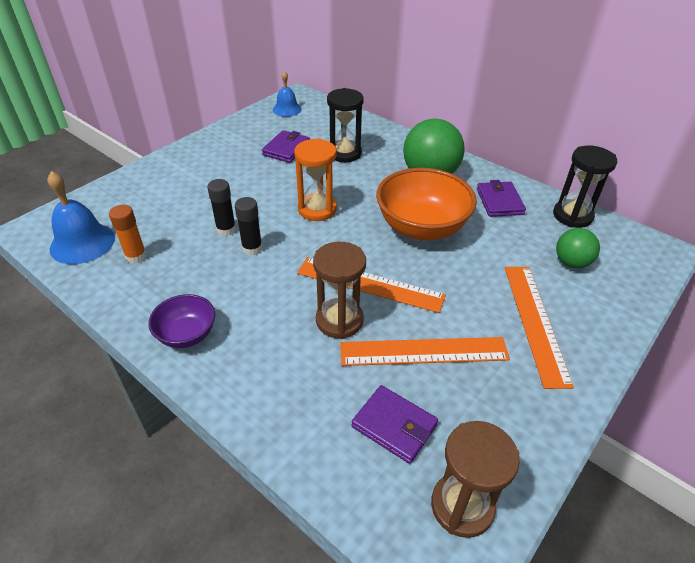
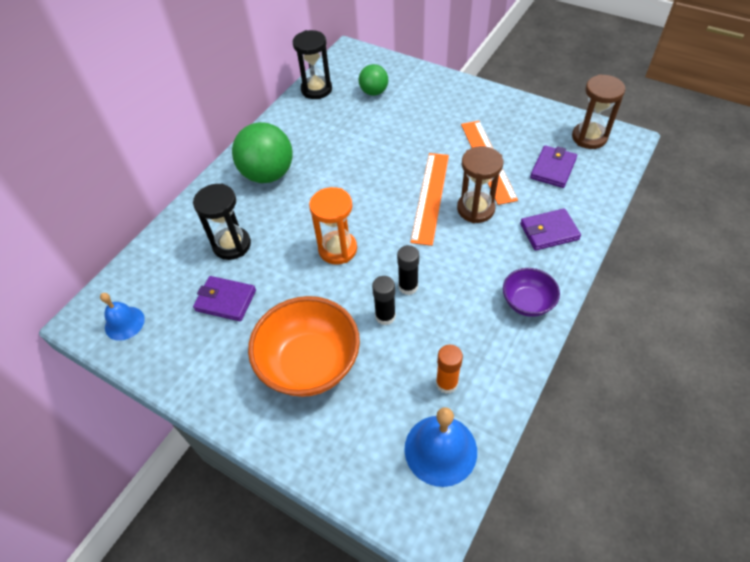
camera: 95 degrees left, 10 degrees up
(421, 227) = (350, 173): orange bowl -> orange bowl (310, 364)
(499, 202) = (304, 128): purple wallet -> purple wallet (549, 232)
(535, 322) = (440, 110): orange ruler -> none

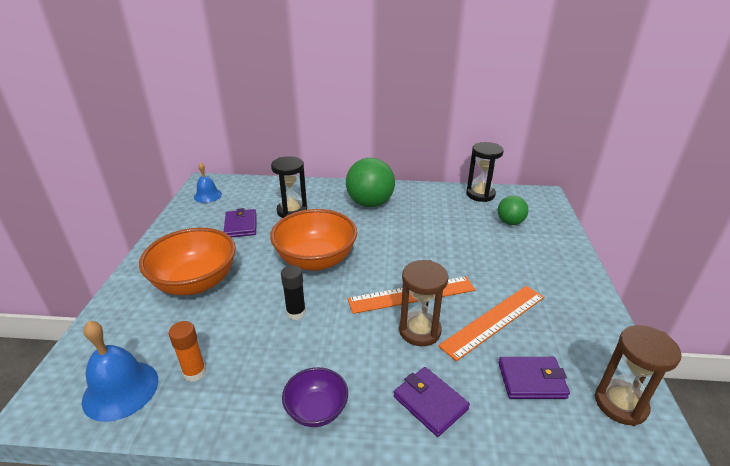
camera: 60 degrees right, 20 degrees down
(337, 249) = (316, 260): orange hourglass -> orange bowl
(385, 316) = (257, 309): black glue stick -> none

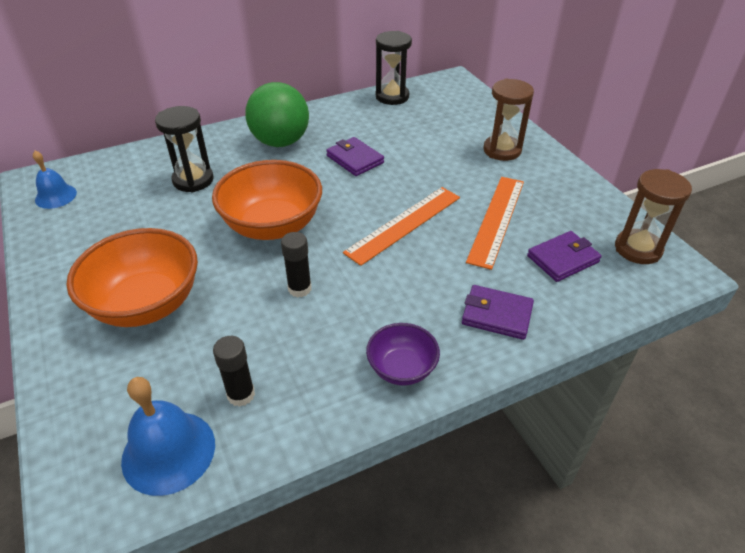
camera: 30 degrees left, 10 degrees up
(194, 372) = (241, 394): orange glue stick -> black glue stick
(241, 225) = (141, 218): purple wallet -> purple wallet (355, 159)
(419, 331) = (438, 256): brown hourglass -> brown hourglass (502, 150)
(510, 222) = (442, 118): green ball -> none

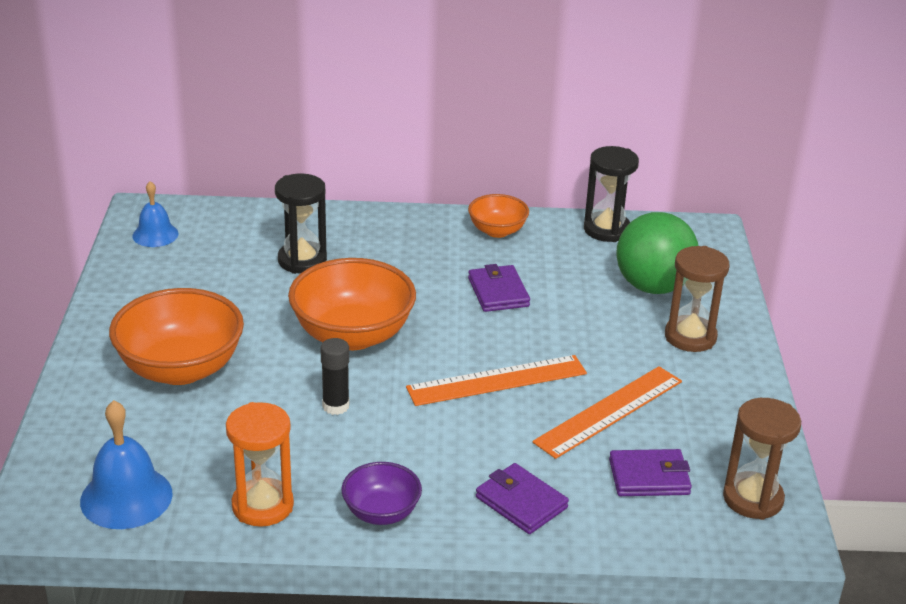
camera: 25 degrees right, 10 degrees down
(241, 394) = (216, 477): black glue stick -> none
(280, 142) = (427, 246): green ball -> green ball (653, 287)
(300, 405) = (262, 506): none -> orange hourglass
(321, 117) = (497, 231): none -> orange bowl

